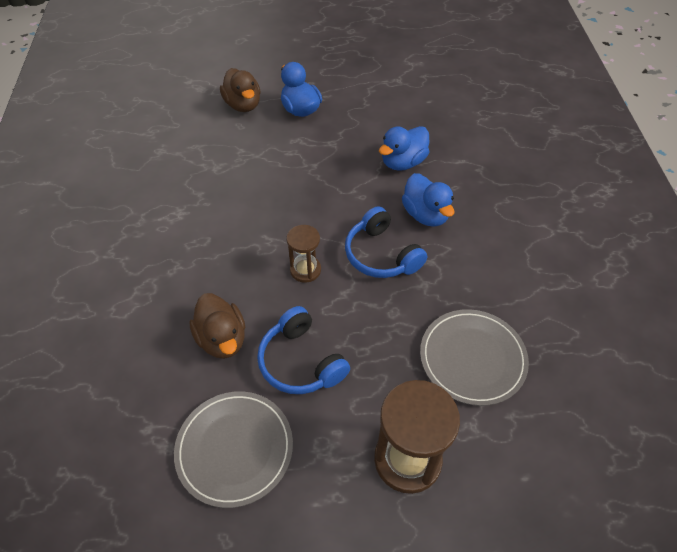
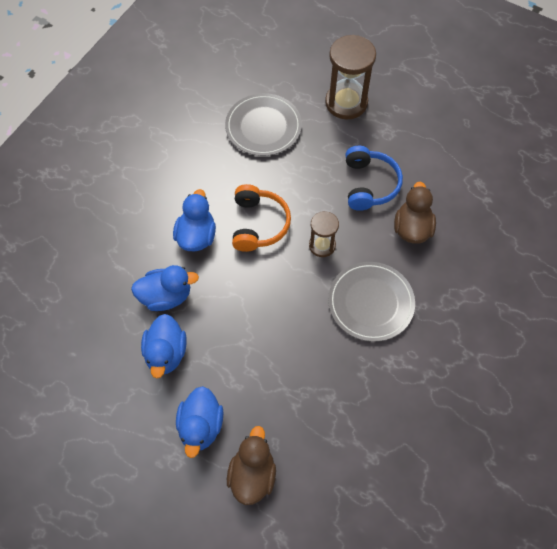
camera: 145 degrees left, 10 degrees up
(234, 449) = (439, 160): grey plate -> grey plate (371, 303)
(365, 132) = (166, 353): none -> blue duck
(381, 255) = (259, 224): blue headphones -> orange headphones

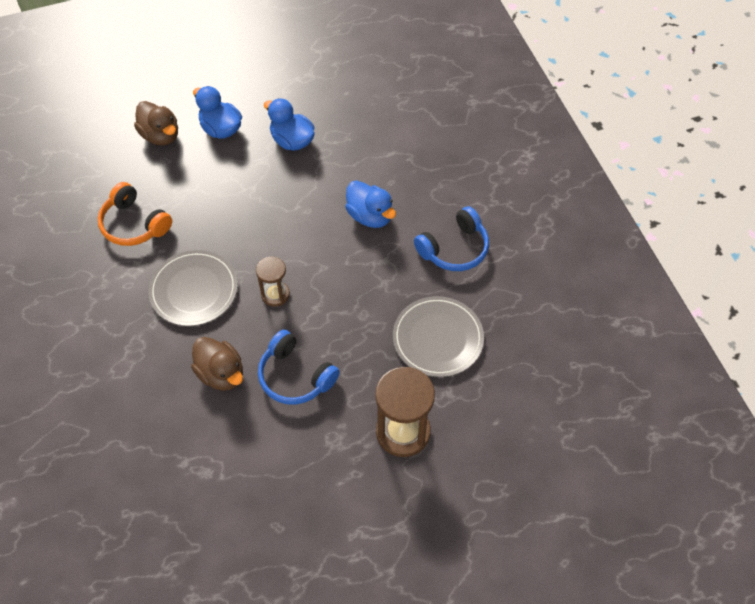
camera: 130 degrees right, 5 degrees down
(166, 296) = (336, 166): blue duck -> none
(180, 163) = (454, 249): none -> blue headphones
(259, 224) = (339, 264): orange headphones -> orange headphones (134, 224)

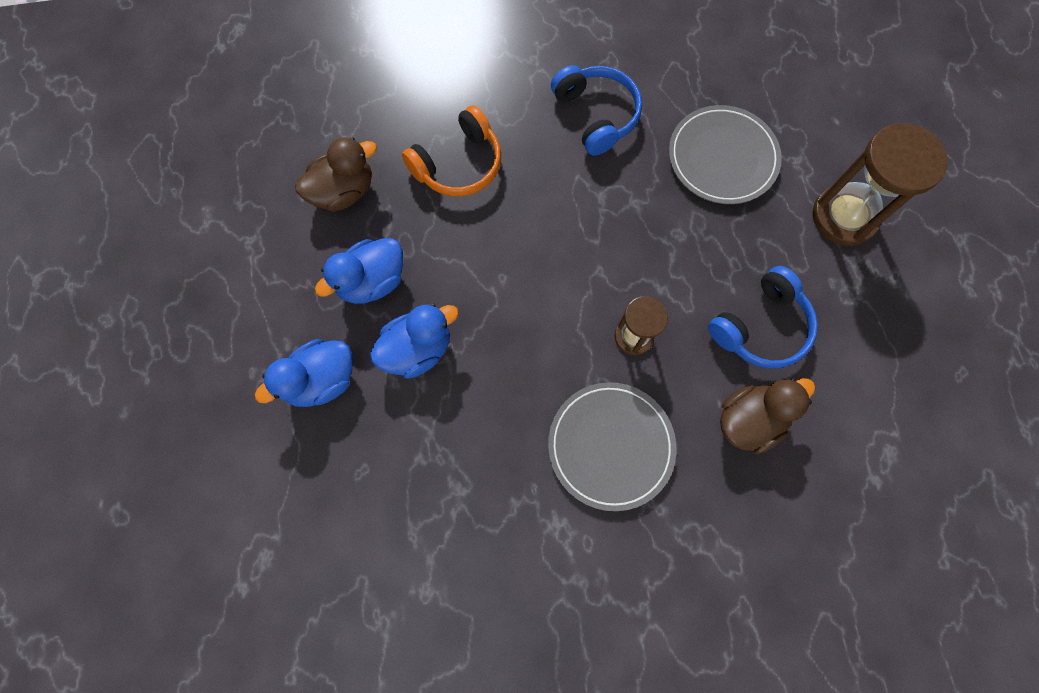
camera: 80 degrees left, 15 degrees up
(134, 224) = (477, 528): orange headphones -> orange headphones (459, 165)
(161, 136) = (310, 475): brown duck -> brown duck (344, 192)
(370, 216) = (527, 201): blue duck -> blue duck (418, 349)

